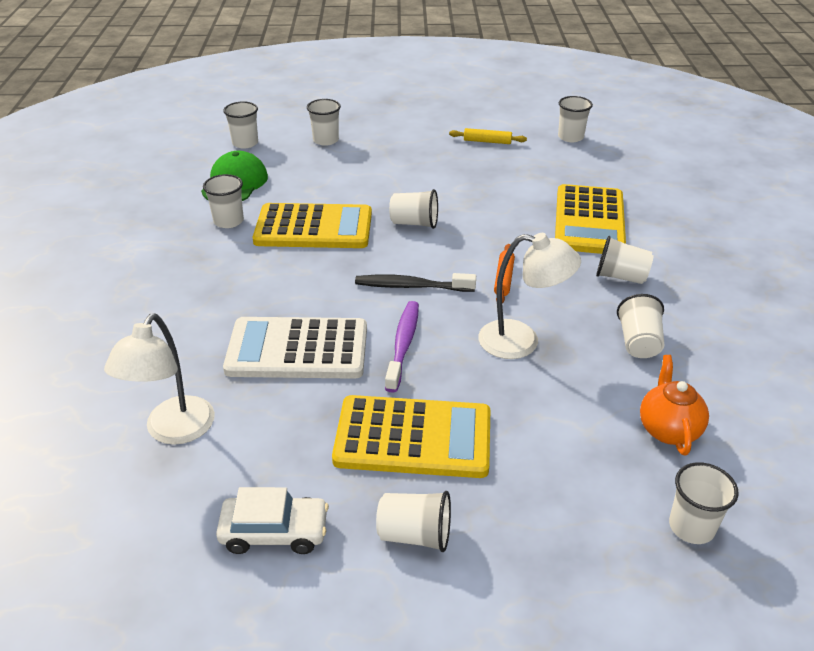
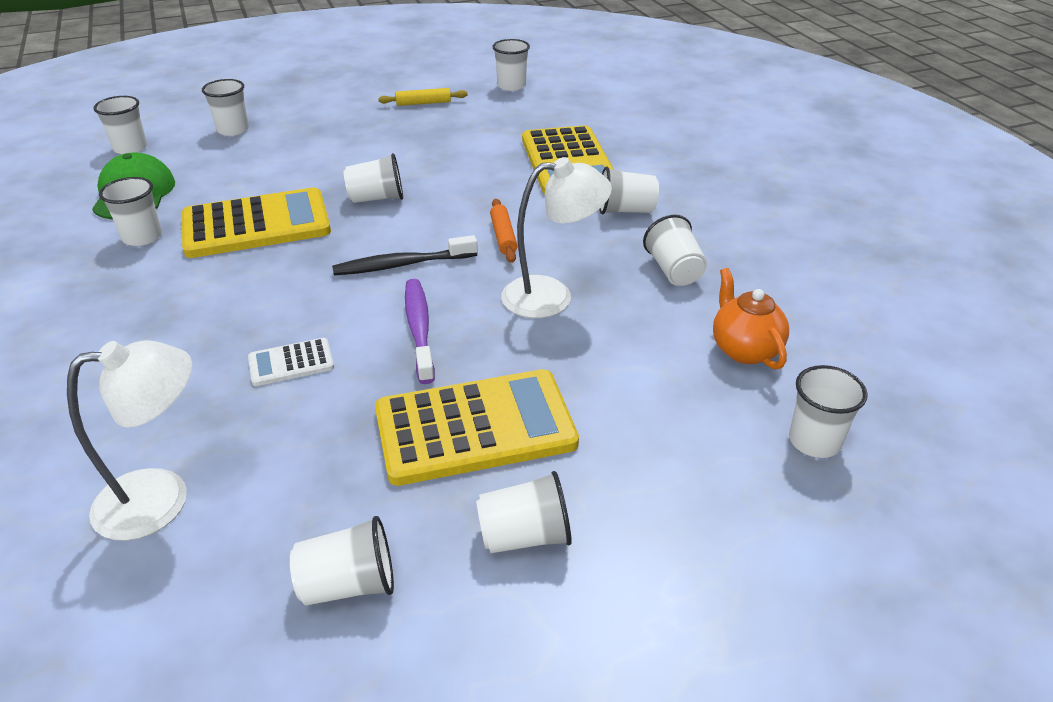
camera: 20 degrees left, 0 degrees up
(173, 431) = (162, 499): white lamp -> white lamp turned 105 degrees counterclockwise
(274, 532) = (348, 584): white car -> white cup
(297, 349) = (291, 363): white calculator -> white calculator, size x0.46

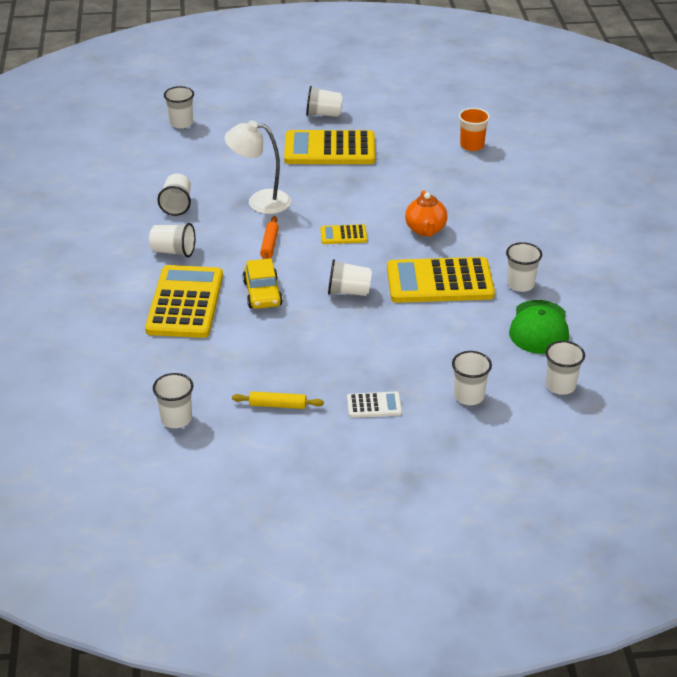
camera: 165 degrees left, 0 degrees up
(162, 499) = (472, 145): white lamp -> orange cup
(291, 363) = (416, 189): white calculator -> white calculator (374, 405)
(348, 584) = (395, 112): white cup -> none
(401, 265) = (343, 235): black toothbrush -> yellow calculator
(419, 329) = (343, 195): purple toothbrush -> none
(483, 182) = (262, 293): none -> yellow car
(744, 349) = (176, 160): orange teapot -> orange teapot (425, 230)

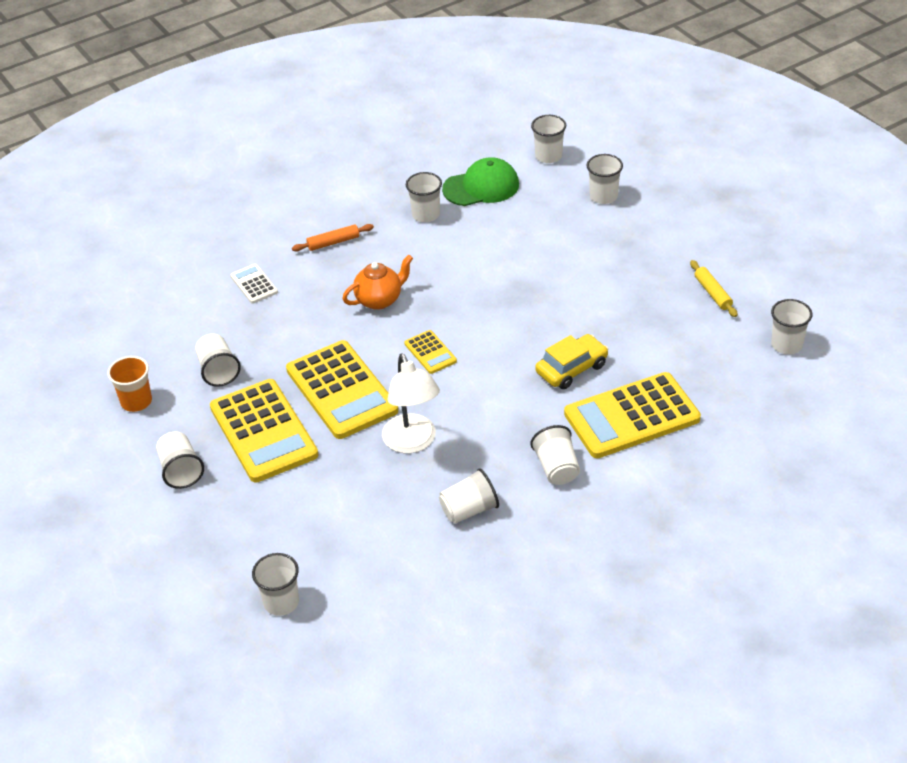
camera: 115 degrees left, 5 degrees up
(269, 245) = (488, 399): orange rolling pin -> orange rolling pin (333, 242)
(349, 291) = (521, 313): white cup -> white cup (218, 371)
(374, 405) = (661, 241): white calculator -> white calculator (254, 284)
(440, 282) = (459, 262): yellow calculator -> yellow calculator (341, 390)
(472, 145) = (187, 322): orange cup -> orange cup (136, 401)

